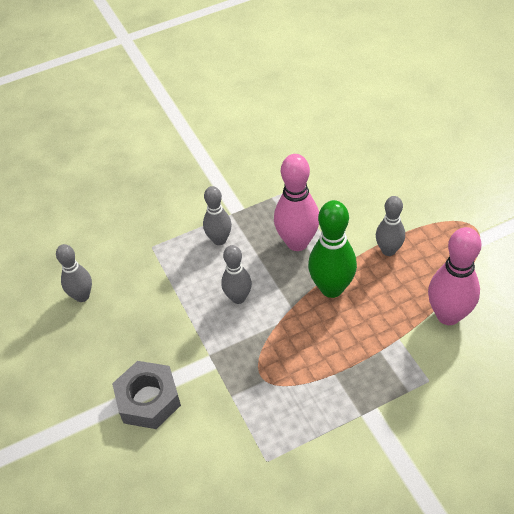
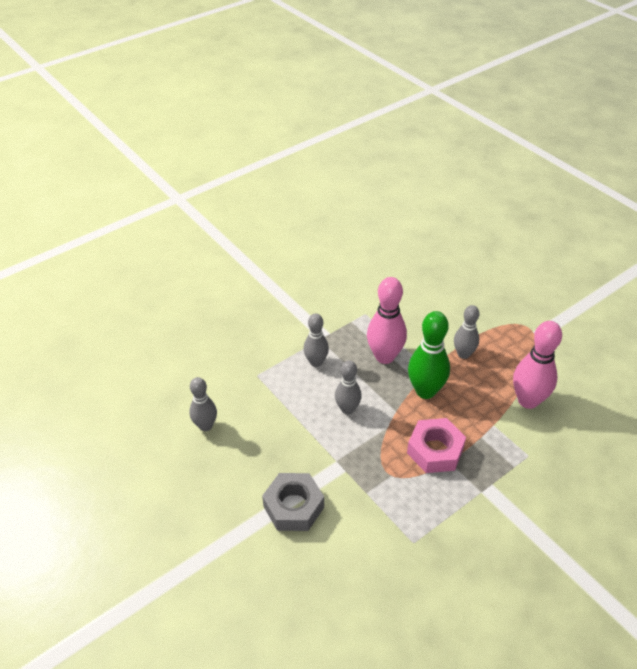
camera: 15 degrees left, 5 degrees down
(322, 359) = (435, 450): none -> pink nut

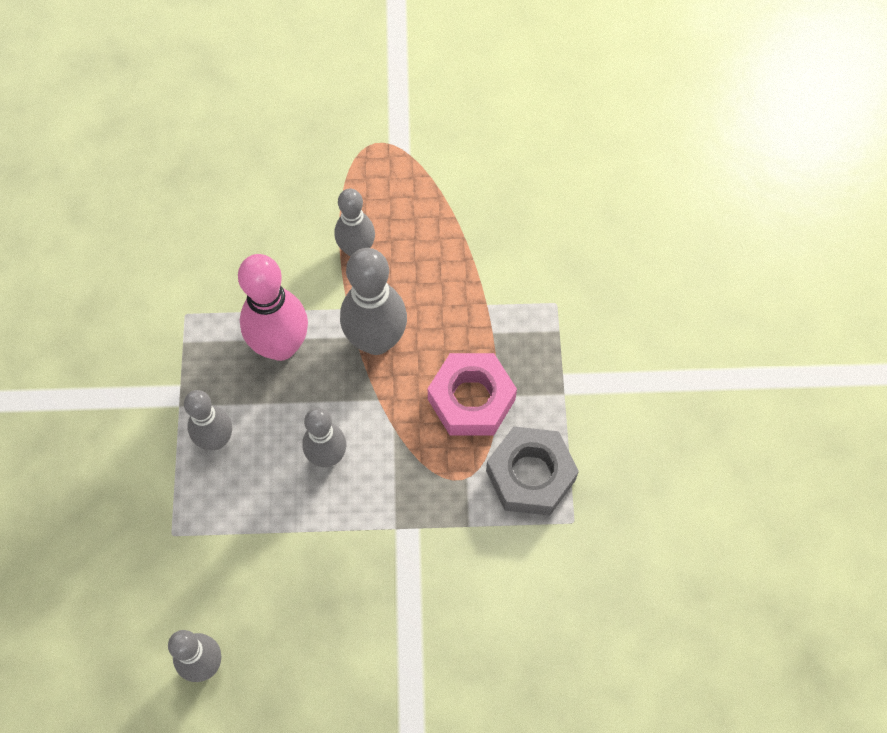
camera: 55 degrees left, 20 degrees up
(293, 506) = (423, 630): grey nut -> grey nut (530, 475)
(425, 391) = (376, 340): green bowling pin -> grey bowling pin
(528, 400) = (484, 238): pink bowling pin -> none

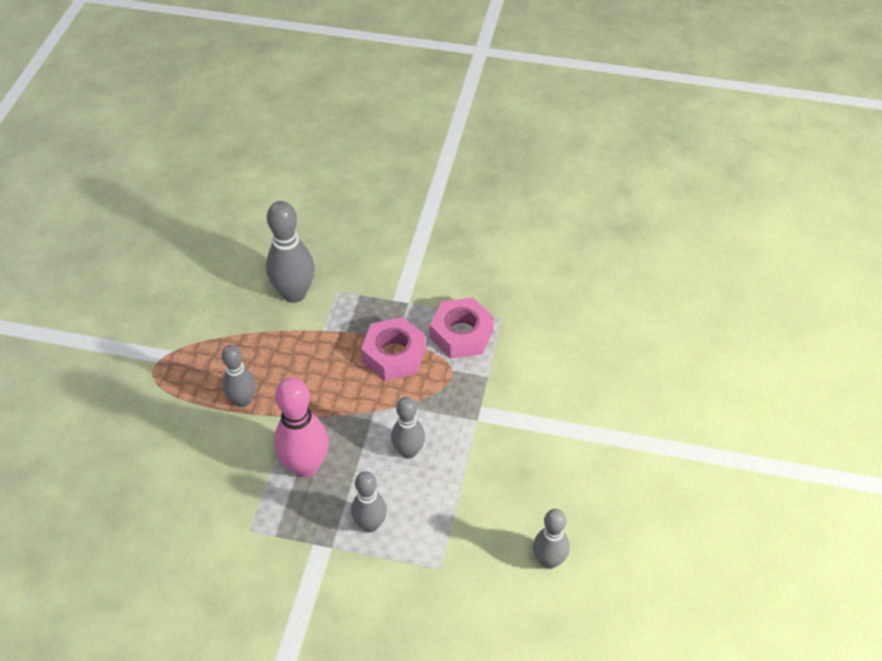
camera: 75 degrees left, 15 degrees down
(376, 340) = (325, 403): grey bowling pin -> grey bowling pin (294, 294)
(530, 475) = (461, 334): grey nut -> pink nut

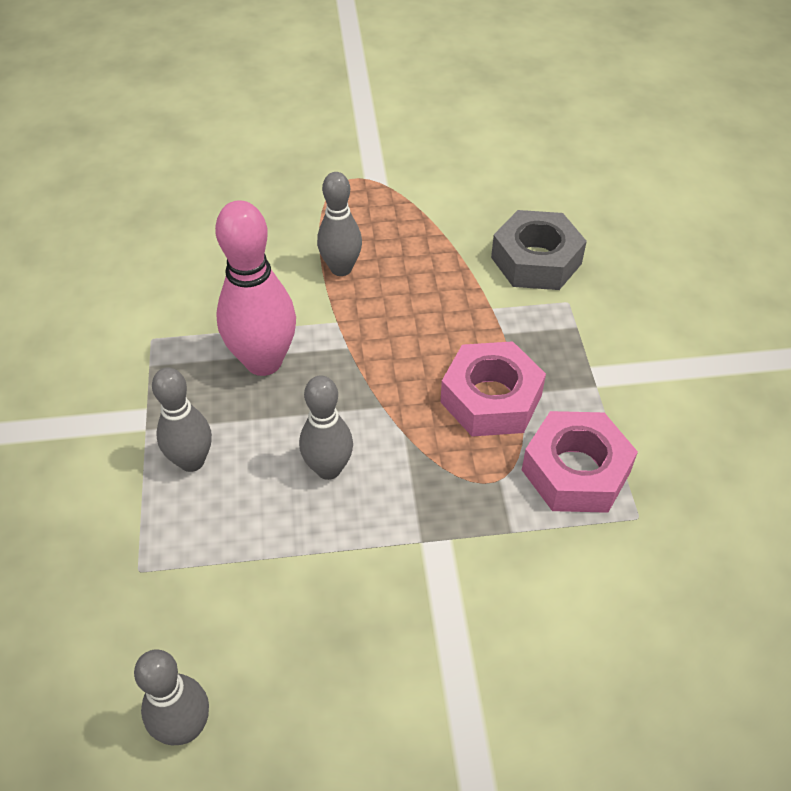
camera: 70 degrees right, 0 degrees up
(294, 294) = (536, 260): grey bowling pin -> grey nut

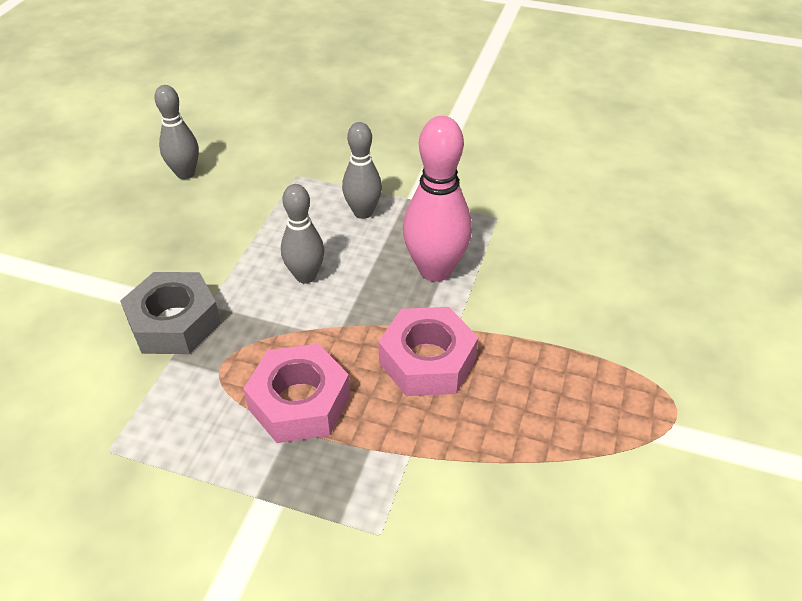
camera: 115 degrees right, 5 degrees down
(341, 268) = (526, 353): grey bowling pin -> none
(536, 260) = (460, 535): grey nut -> grey nut (174, 322)
(575, 471) = (184, 427): pink nut -> pink nut (427, 360)

